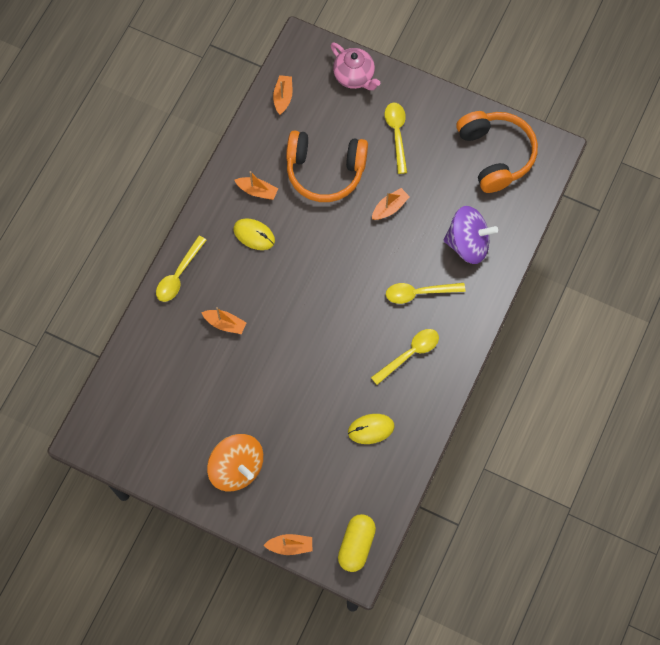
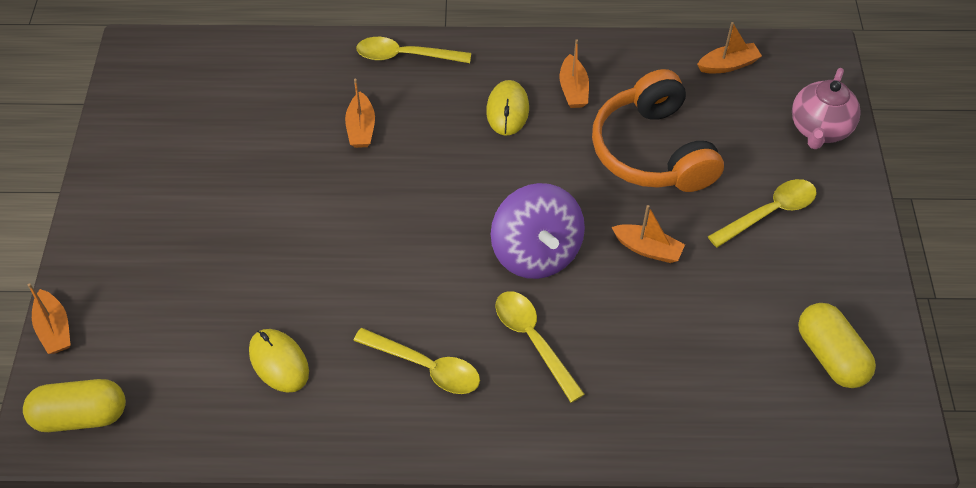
camera: 65 degrees right, 15 degrees down
(236, 468) = (154, 220): orange spinning top -> none
(467, 243) = (654, 375): purple spinning top -> purple spinning top (536, 252)
(495, 155) = (830, 355): orange headphones -> yellow capsule

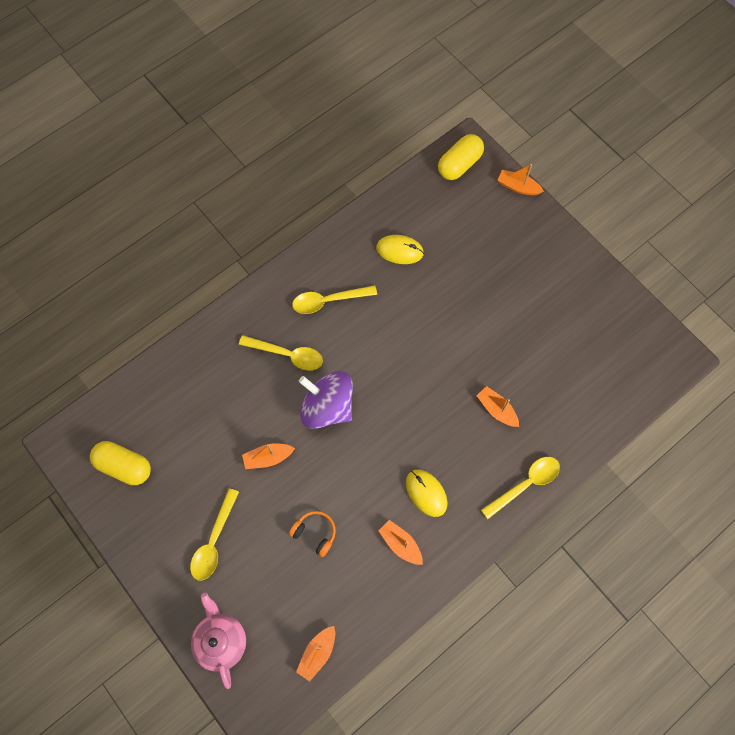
camera: 140 degrees right, 15 degrees up
(652, 151) = (315, 533): orange headphones -> orange headphones, size x0.44

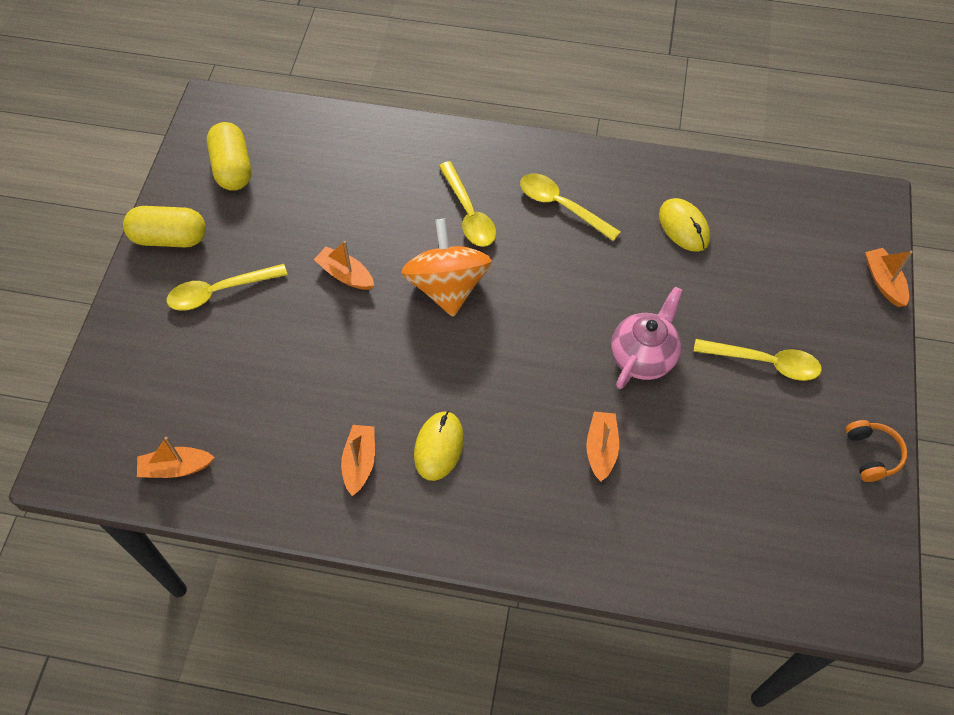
camera: 50 degrees right, 10 degrees down
(221, 640) = (123, 371): pink teapot -> pink teapot (643, 357)
(315, 533) = (302, 373): orange headphones -> orange headphones (871, 454)
(327, 407) = (447, 287): purple spinning top -> orange spinning top
(459, 164) = (843, 209): yellow capsule -> yellow capsule (169, 238)
(526, 484) = (543, 544): yellow spoon -> yellow spoon (765, 363)

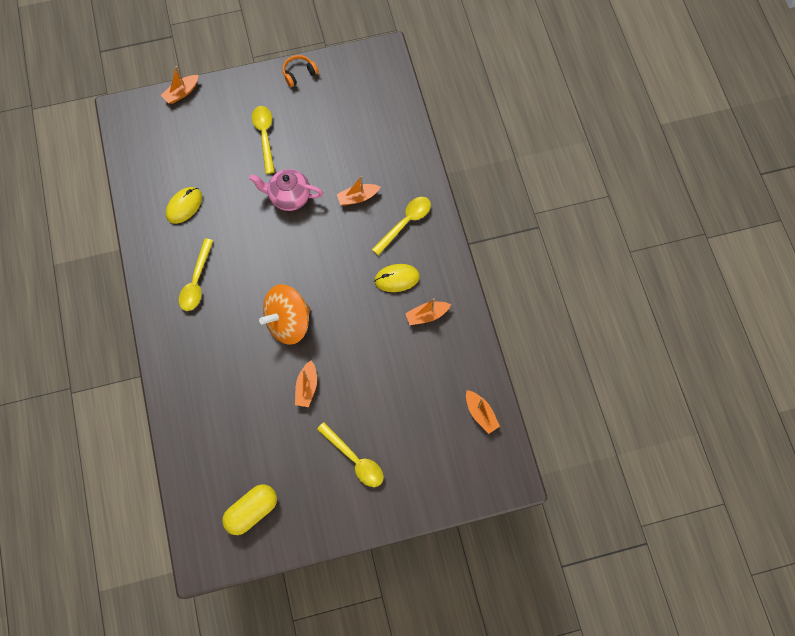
camera: 115 degrees left, 10 degrees up
(169, 238) = (329, 519): yellow capsule -> none
(469, 214) = (226, 334): yellow spoon -> yellow spoon (405, 223)

